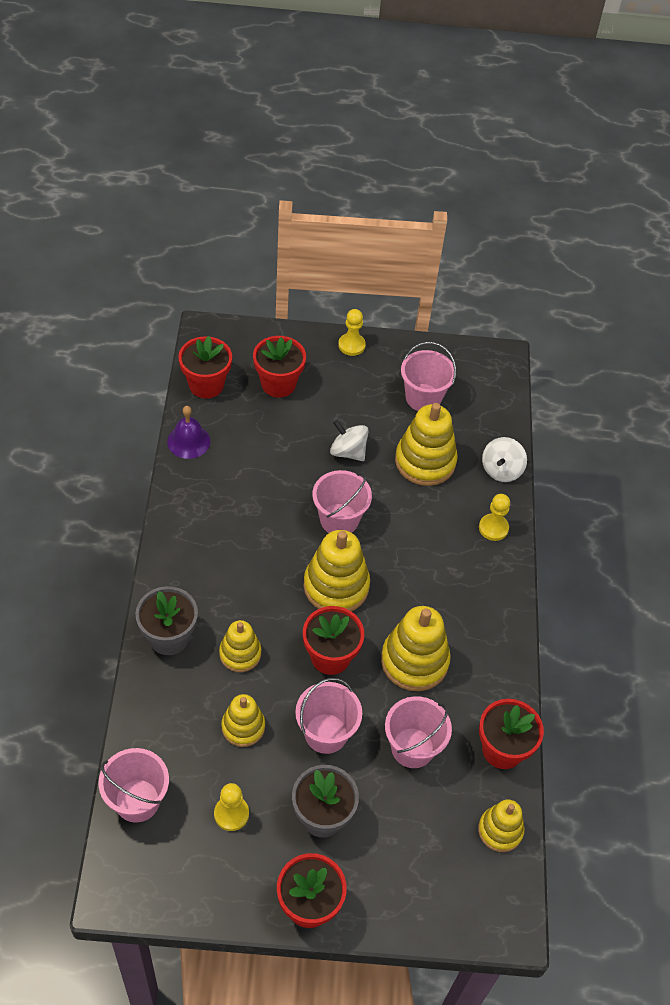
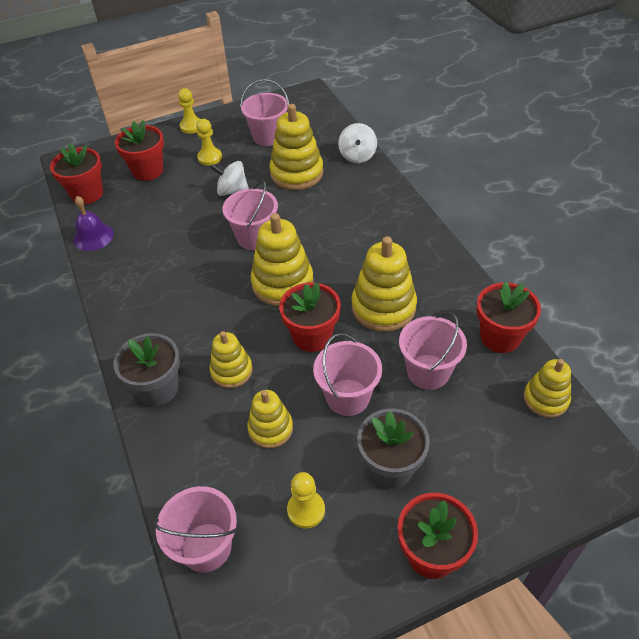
camera: 20 degrees left, 5 degrees down
(493, 528) = (378, 193): yellow pawn -> yellow pawn (210, 158)

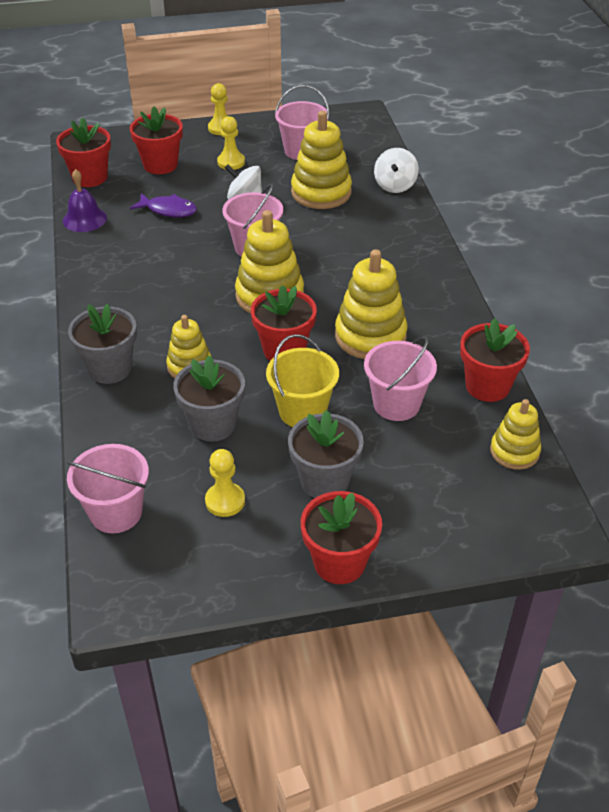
camera: 10 degrees right, 5 degrees down
(167, 214) = (168, 210): none -> purple fish
(270, 428) = (213, 424): yellow stacking toy -> grey flower pot
(348, 397) = (302, 411): pink bucket -> yellow bucket

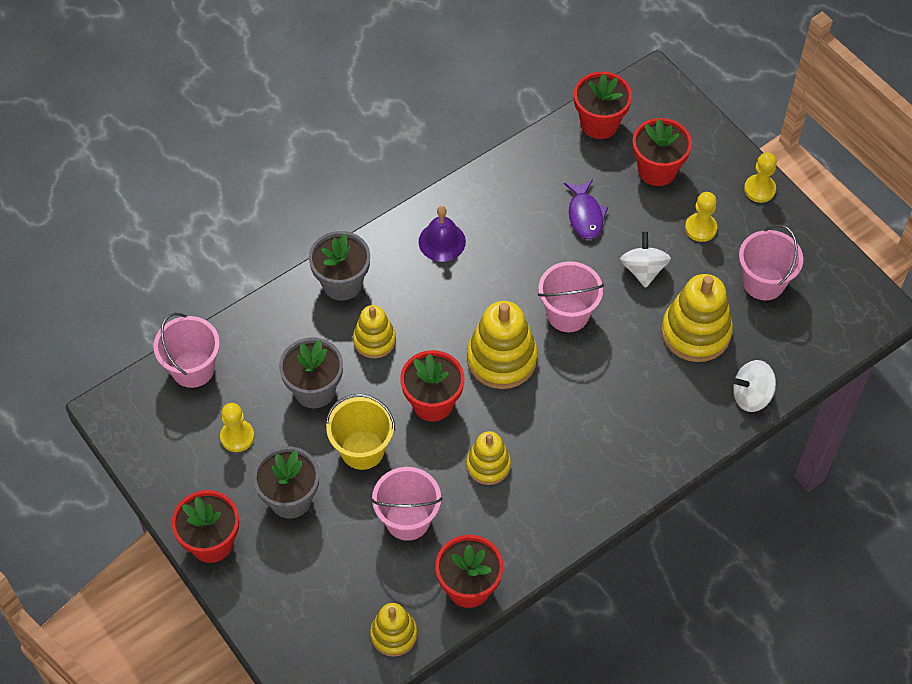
camera: 65 degrees right, 15 degrees up
(84, 219) = (531, 155): purple bell -> purple bell (442, 241)
(370, 336) = (488, 465): yellow stacking toy -> yellow stacking toy, size x0.61

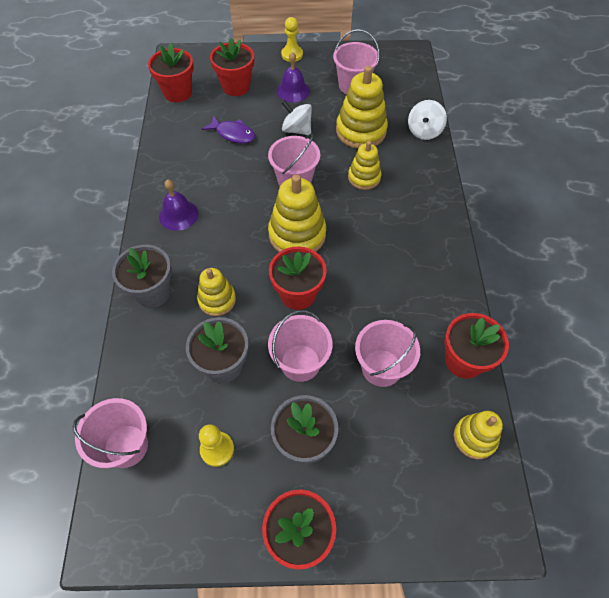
camera: 55 degrees left, 0 degrees up
(362, 449) = (300, 363): yellow bucket -> pink bucket
(488, 465) = (373, 290): yellow stacking toy -> yellow stacking toy (364, 177)
(700, 228) = (293, 90): yellow pawn -> purple bell

